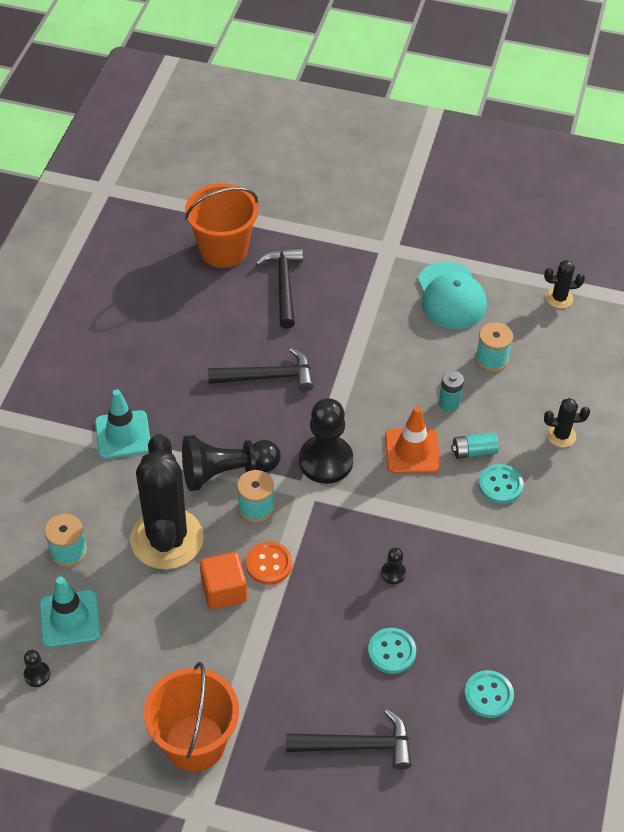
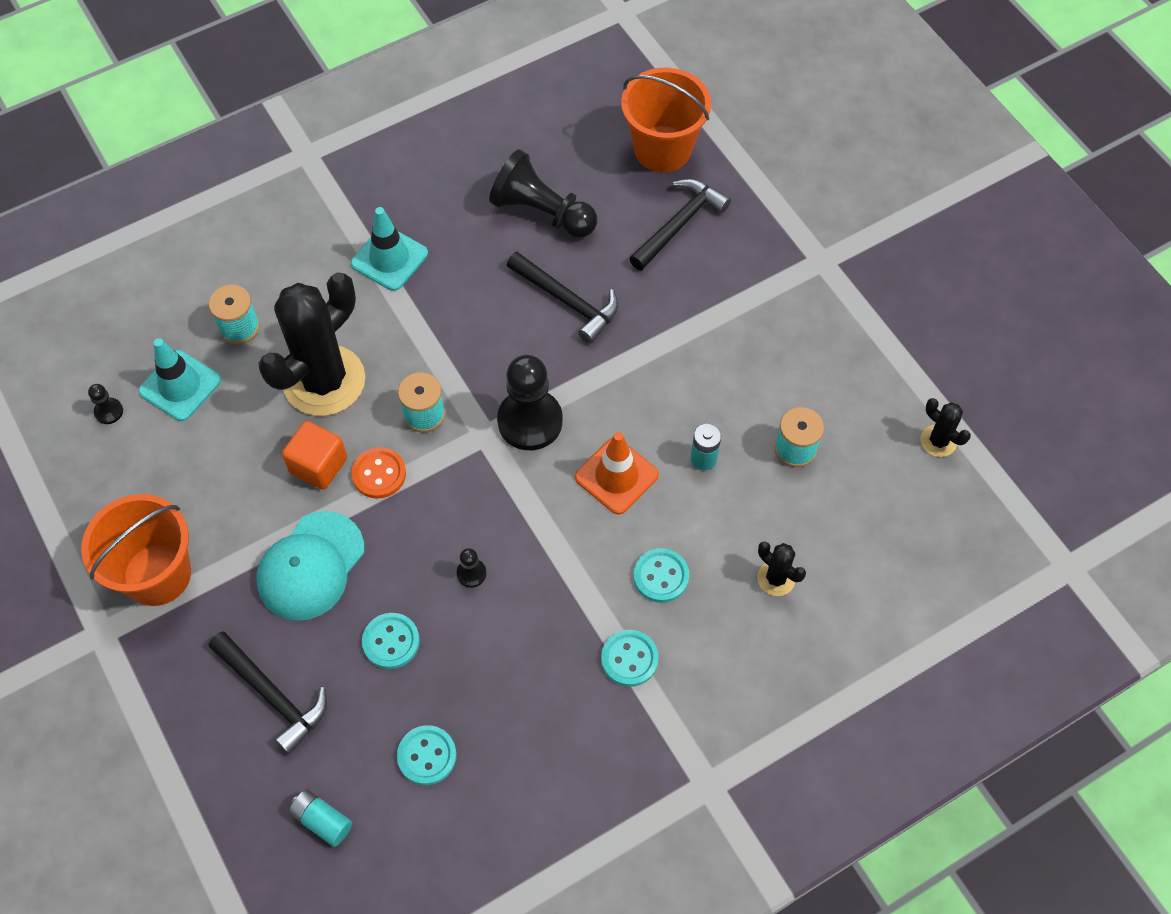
camera: 45 degrees right, 10 degrees up
(226, 472) = (435, 361): black pawn -> black pawn (542, 212)
(451, 296) = (828, 355): turquoise cap -> turquoise cap (311, 566)
(474, 451) = (673, 524): turquoise battery -> turquoise battery (322, 821)
(535, 543) = (629, 659): none -> turquoise button

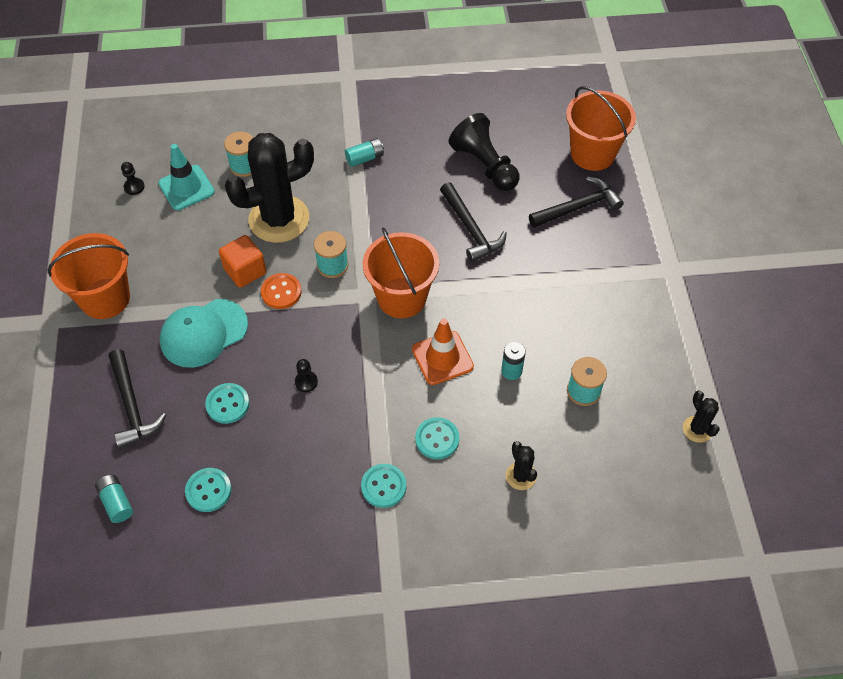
camera: 25 degrees right, 5 degrees down
(389, 258) = (365, 158): turquoise traffic cone -> turquoise battery
(530, 421) = (402, 298): black pawn -> orange bucket

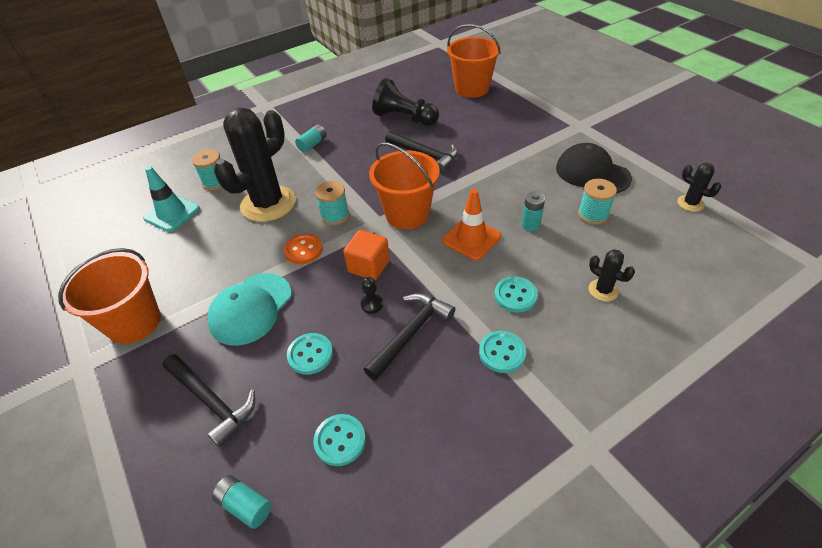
camera: 25 degrees left, 10 degrees down
(134, 187) = (121, 230): black pawn -> none
(245, 271) = (261, 248): orange cube -> orange cube (369, 266)
(578, 207) = (488, 117): black hammer -> black hammer (410, 333)
(628, 340) = (592, 173): none -> black cap

